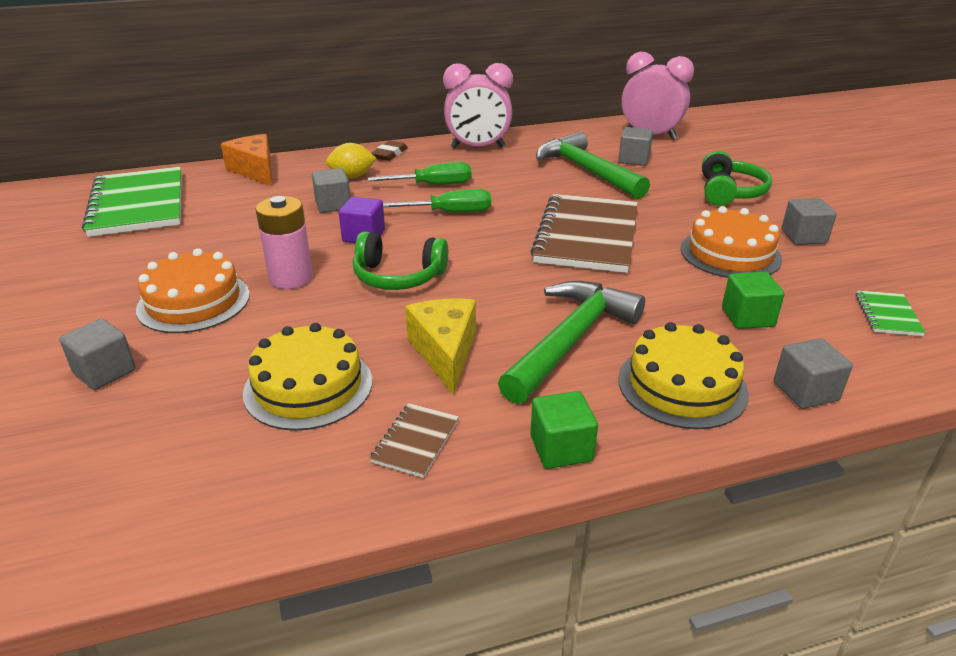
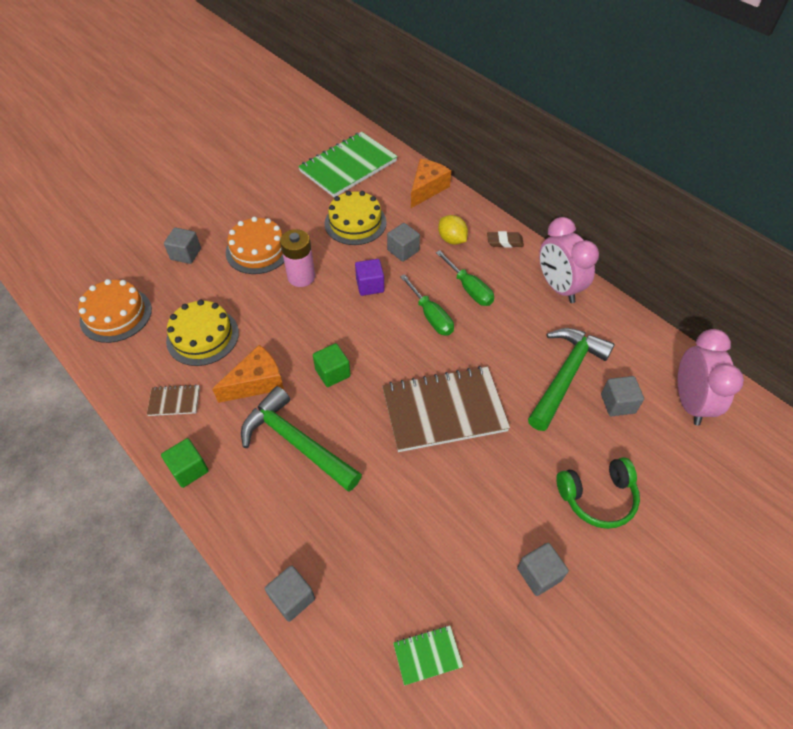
camera: 65 degrees right, 20 degrees up
(398, 276) = (328, 325): green headphones -> none
(445, 352) = (256, 382): yellow cheese -> orange cheese
(570, 340) = (296, 442): green hammer -> green hammer turned 150 degrees counterclockwise
(682, 385) = (270, 519): yellow cake -> yellow cake (355, 223)
(730, 253) = (471, 518): orange cake -> orange cake (116, 314)
(747, 317) = (374, 546): green cube -> green cube (332, 373)

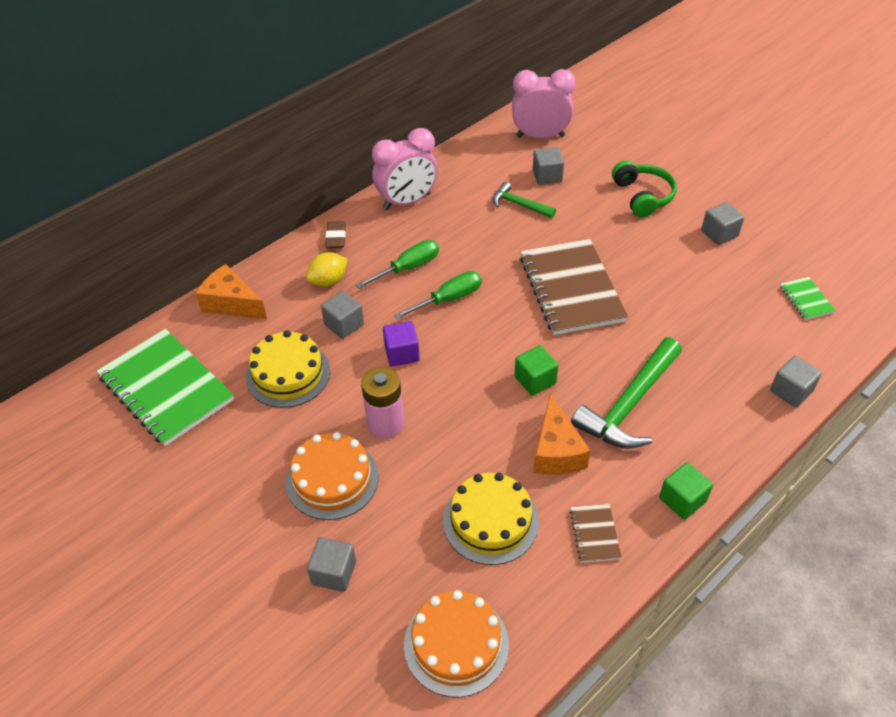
camera: 90 degrees left, 5 degrees down
(256, 382) = (556, 451): orange cheese -> orange cheese turned 150 degrees counterclockwise
(565, 375) = (519, 205): green hammer -> green hammer, size x0.54

